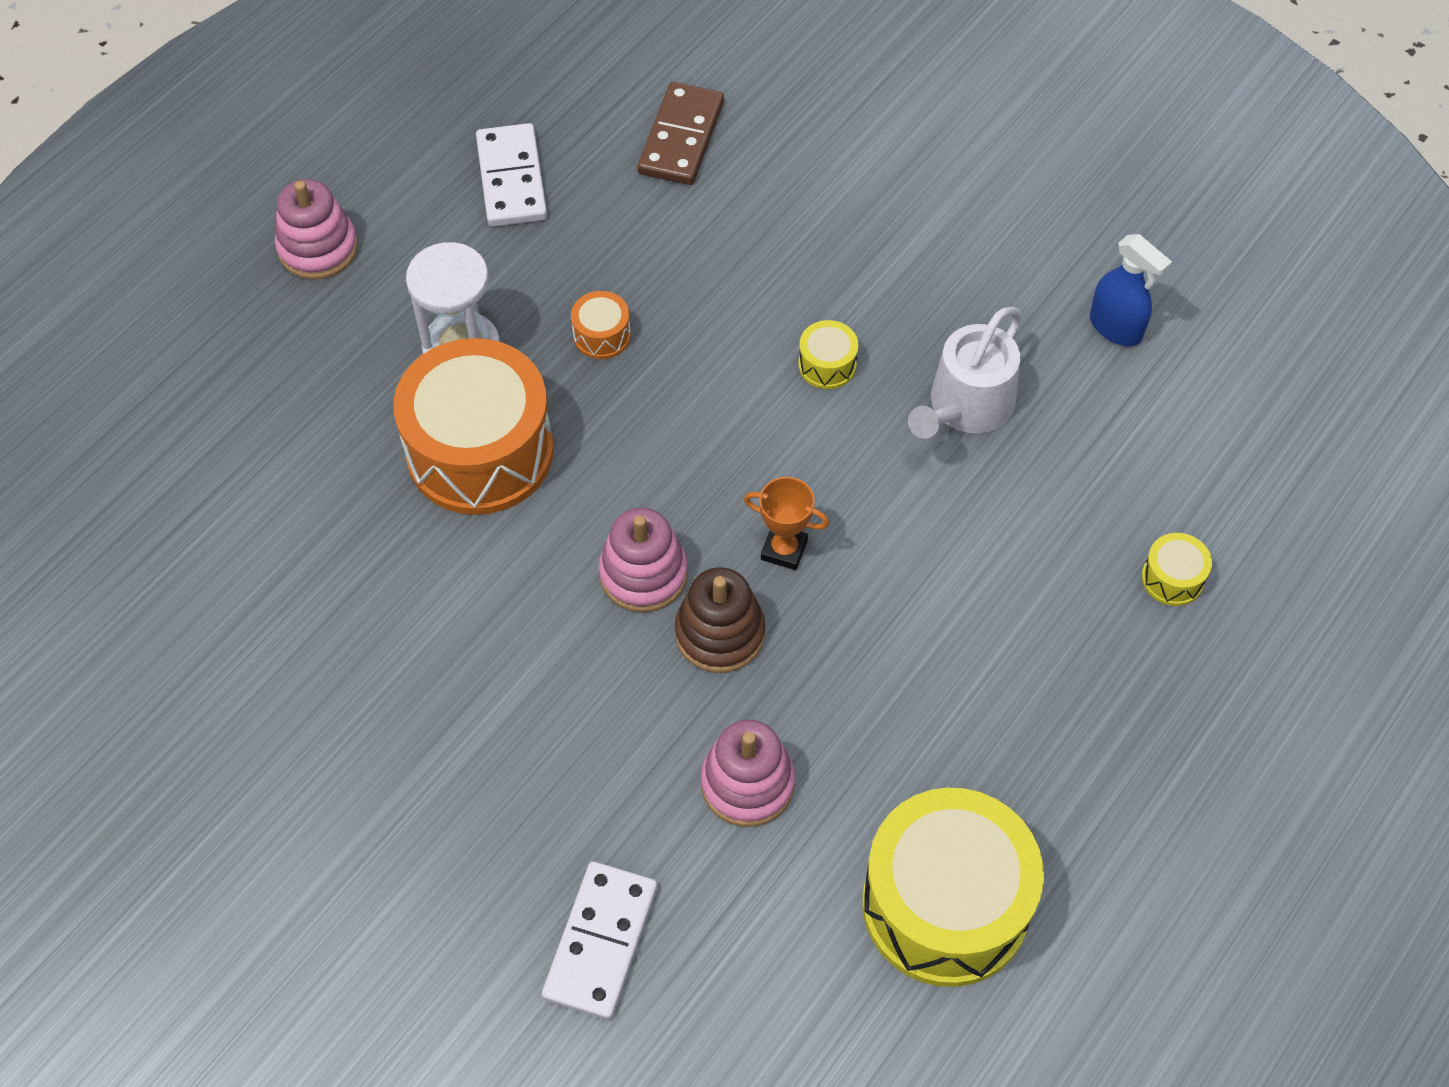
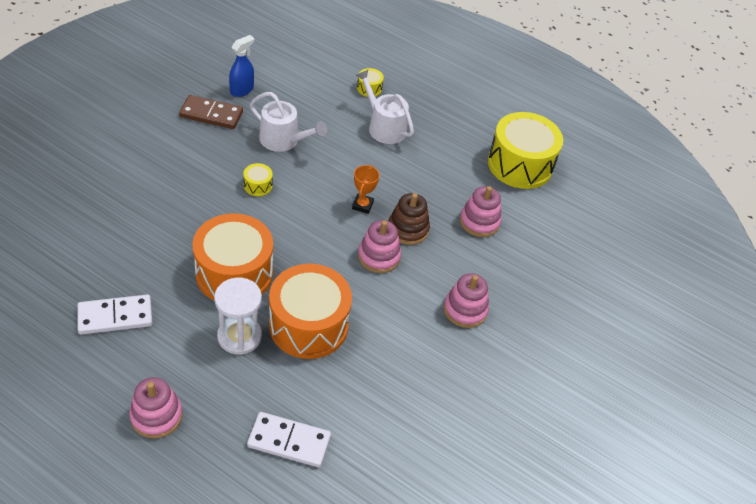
camera: 100 degrees left, 10 degrees down
(502, 726) = (465, 310): none -> pink stacking toy
(601, 942) = (560, 271): white domino -> white domino (289, 441)
(602, 335) = (234, 273): orange drum -> orange drum, size x2.46
(681, 137) = (97, 238): brown domino -> brown domino (211, 114)
(1038, 603) = (384, 127): none -> white watering can

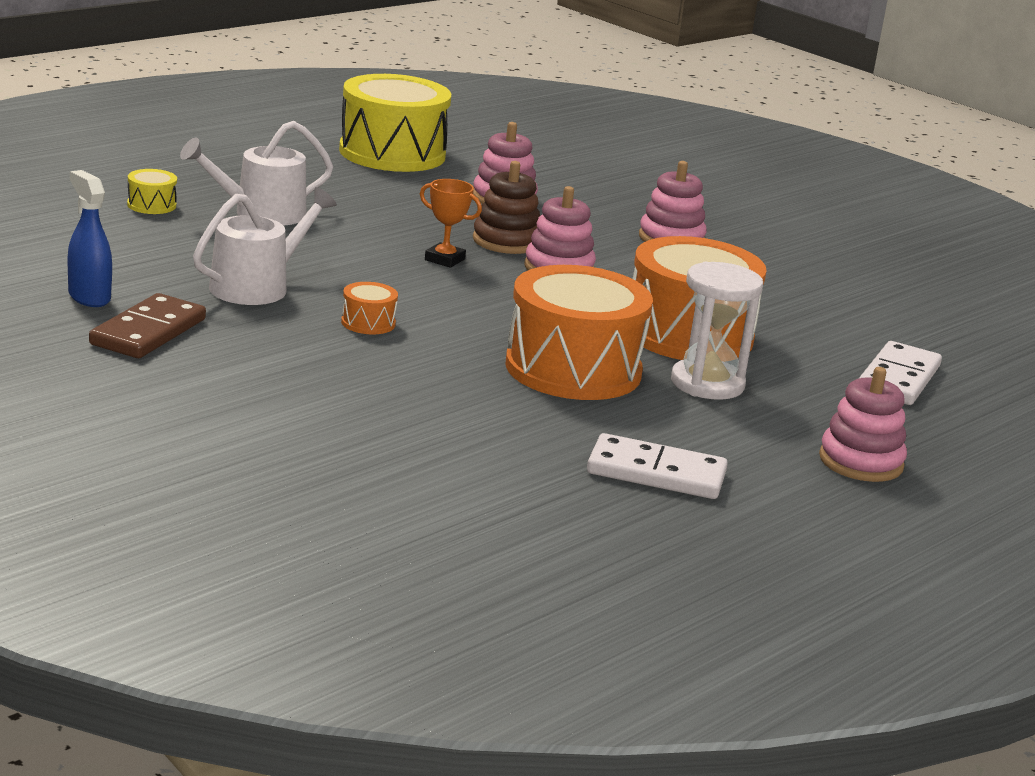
camera: 75 degrees left, 25 degrees down
(115, 317) = (656, 473): white domino -> white domino turned 75 degrees counterclockwise
(258, 185) = (368, 323): yellow drum -> orange drum

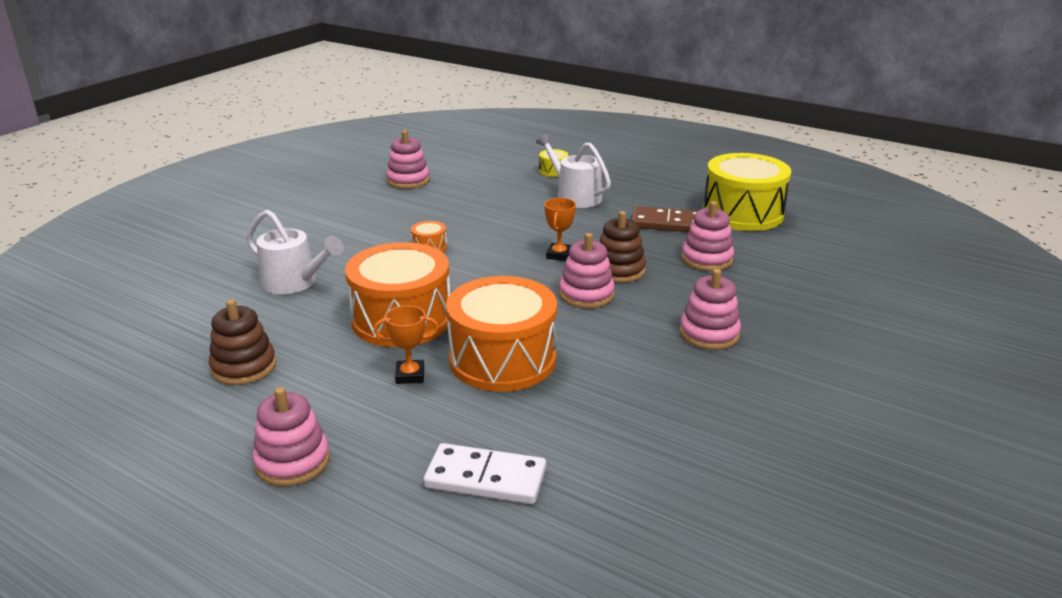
camera: 80 degrees right, 5 degrees up
(89, 297) = (408, 180): blue spray bottle -> pink stacking toy
(148, 332) = (373, 199): brown domino -> brown domino (667, 223)
(256, 287) = (458, 212): white watering can -> white watering can (294, 282)
(656, 473) = (244, 367): white domino -> brown stacking toy
(707, 383) = (410, 375): white hourglass -> orange trophy

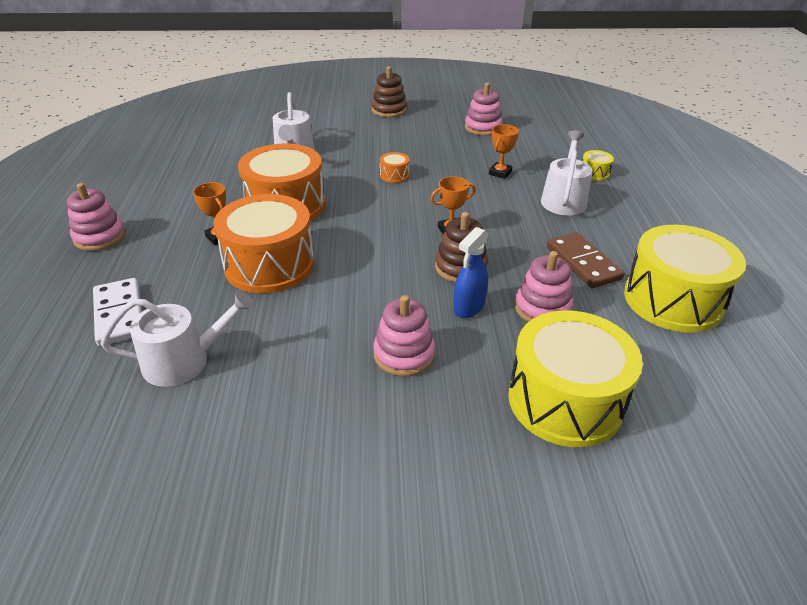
camera: 55 degrees right, 10 degrees up
(244, 367) = (185, 180): brown stacking toy -> brown stacking toy (389, 110)
(498, 203) = (500, 173): none -> orange trophy
(586, 294) = (401, 266): pink stacking toy -> none
(613, 451) = (184, 361): none -> white watering can
(676, 286) = (468, 307): none -> blue spray bottle
(813, 290) = (565, 400): none -> yellow drum

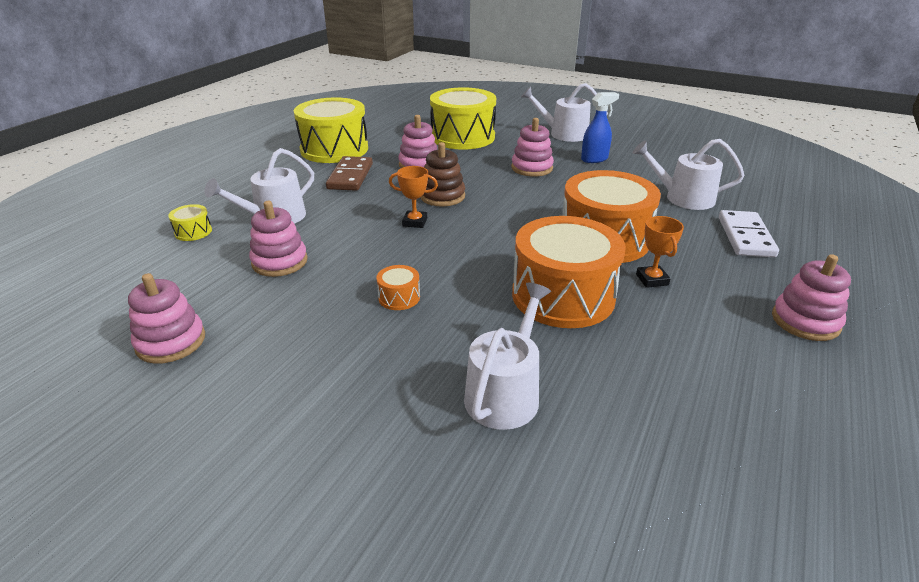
camera: 150 degrees left, 5 degrees down
(389, 110) = (236, 461): brown stacking toy -> none
(416, 490) = (564, 134): none -> white watering can
(468, 307) = (466, 176): blue spray bottle -> blue spray bottle (594, 159)
(500, 173) = (279, 262): orange trophy -> pink stacking toy

